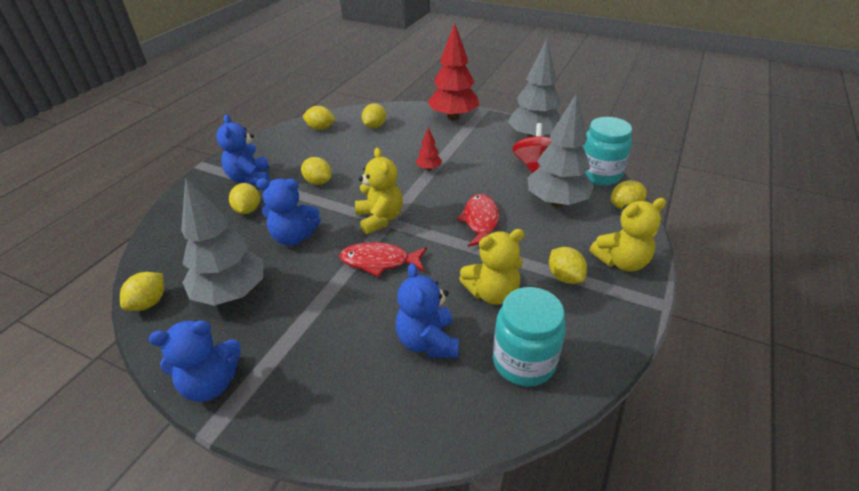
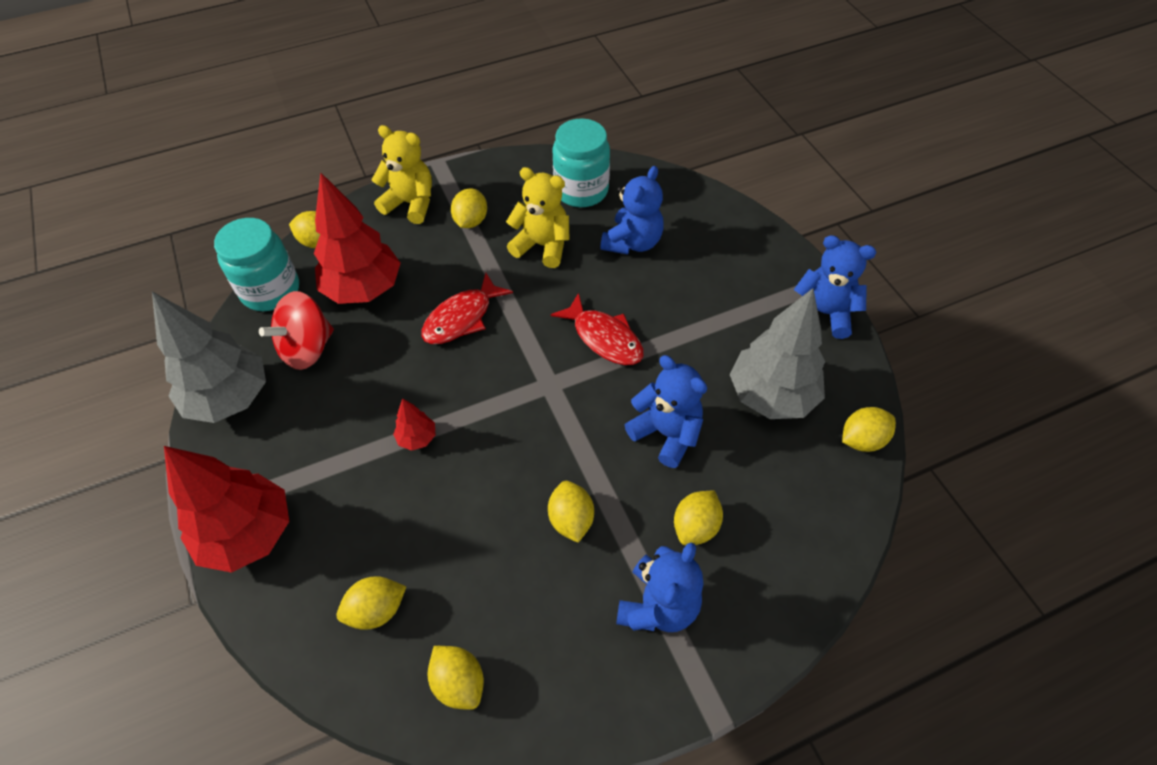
camera: 140 degrees left, 15 degrees up
(380, 219) = (554, 394): yellow teddy bear -> none
(556, 202) = (363, 289): grey tree -> red tree

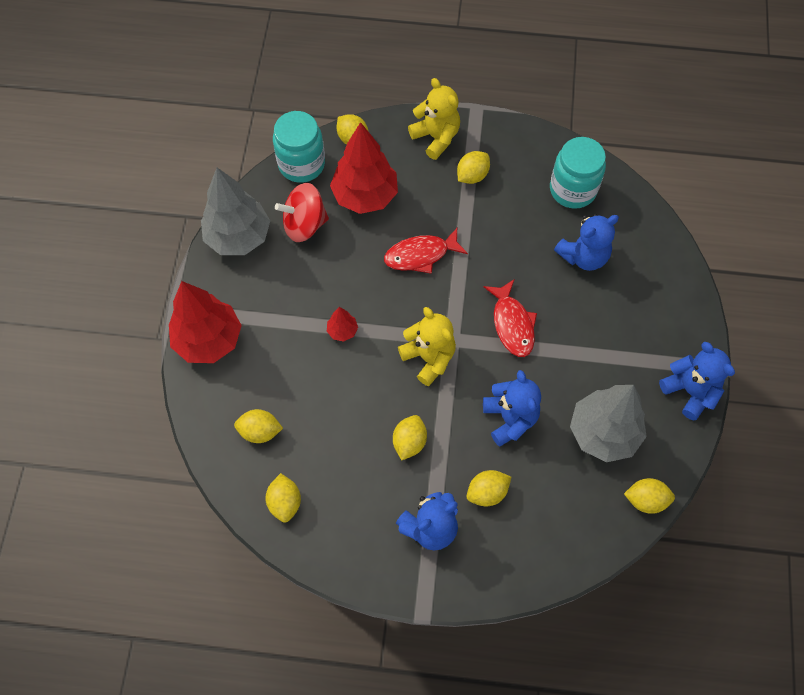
camera: 30 degrees right, 10 degrees up
(542, 246) = (513, 224): yellow teddy bear -> yellow teddy bear (429, 358)

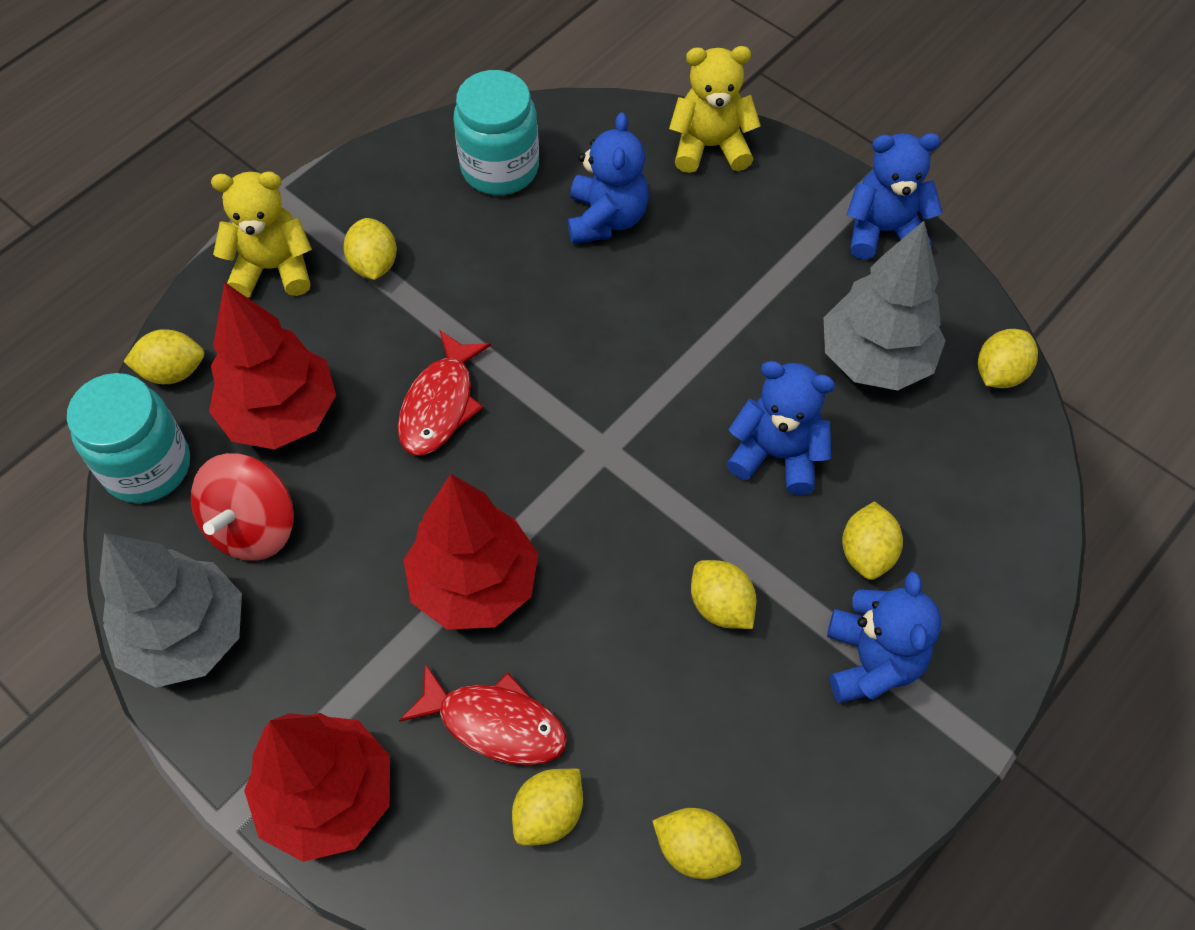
camera: 55 degrees left, 5 degrees down
(342, 331) = (474, 585): red tree -> red tree, size x2.27
(429, 358) = (609, 496): yellow teddy bear -> yellow teddy bear (710, 146)
(512, 324) = (639, 362): red fish -> red fish (495, 723)

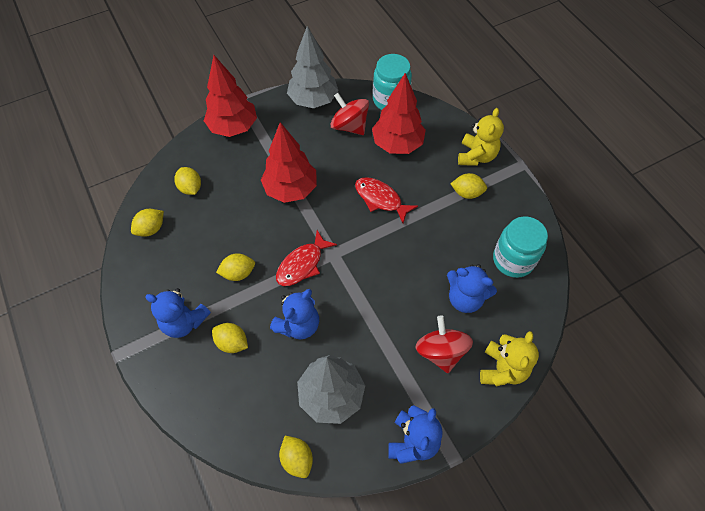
camera: 110 degrees right, 0 degrees up
(173, 371) = (432, 114): yellow lemon -> none
(495, 723) = (232, 181): red fish -> red fish (302, 264)
(720, 230) = (441, 351): none -> red spinning top

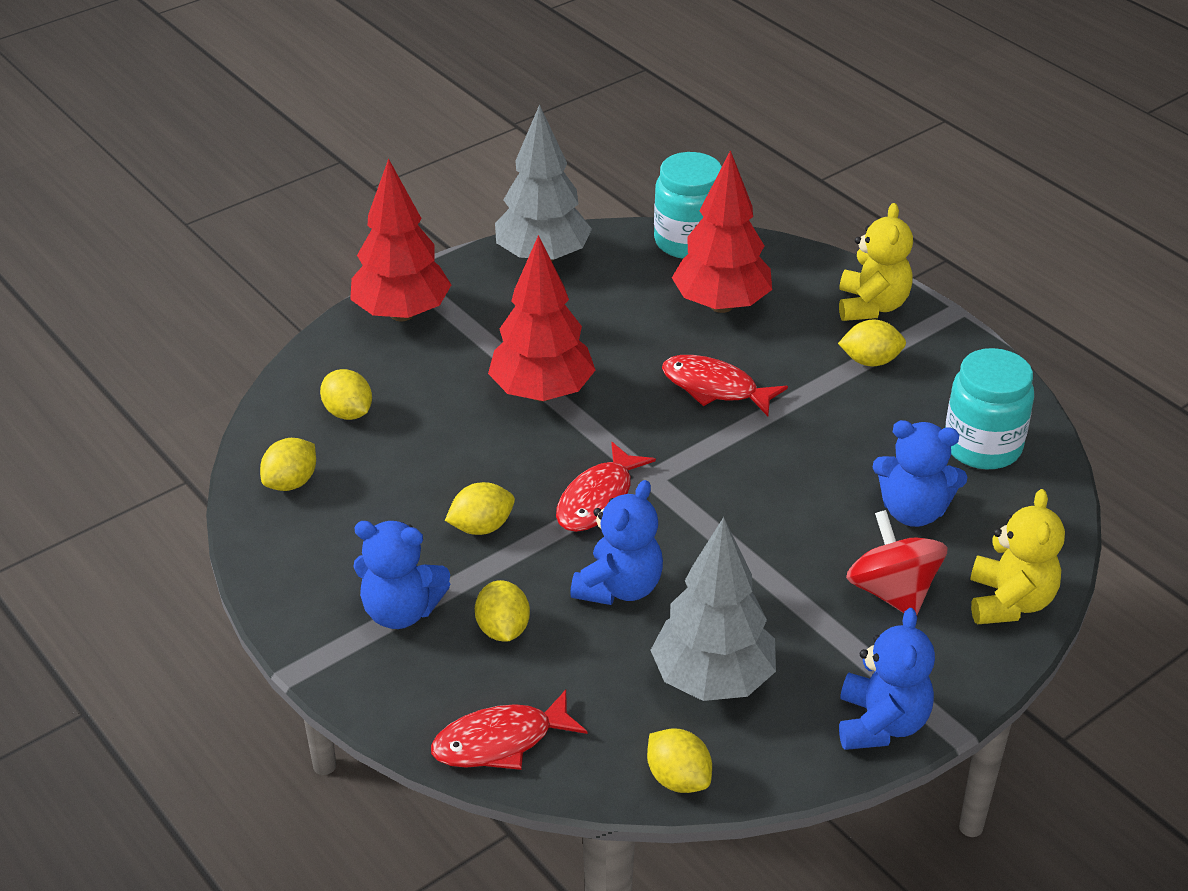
camera: 10 degrees left, 20 degrees down
(212, 417) = (500, 742): none -> red fish
(232, 343) = (503, 629): yellow lemon -> yellow lemon turned 60 degrees clockwise
(349, 126) = (623, 288): red spinning top -> none

